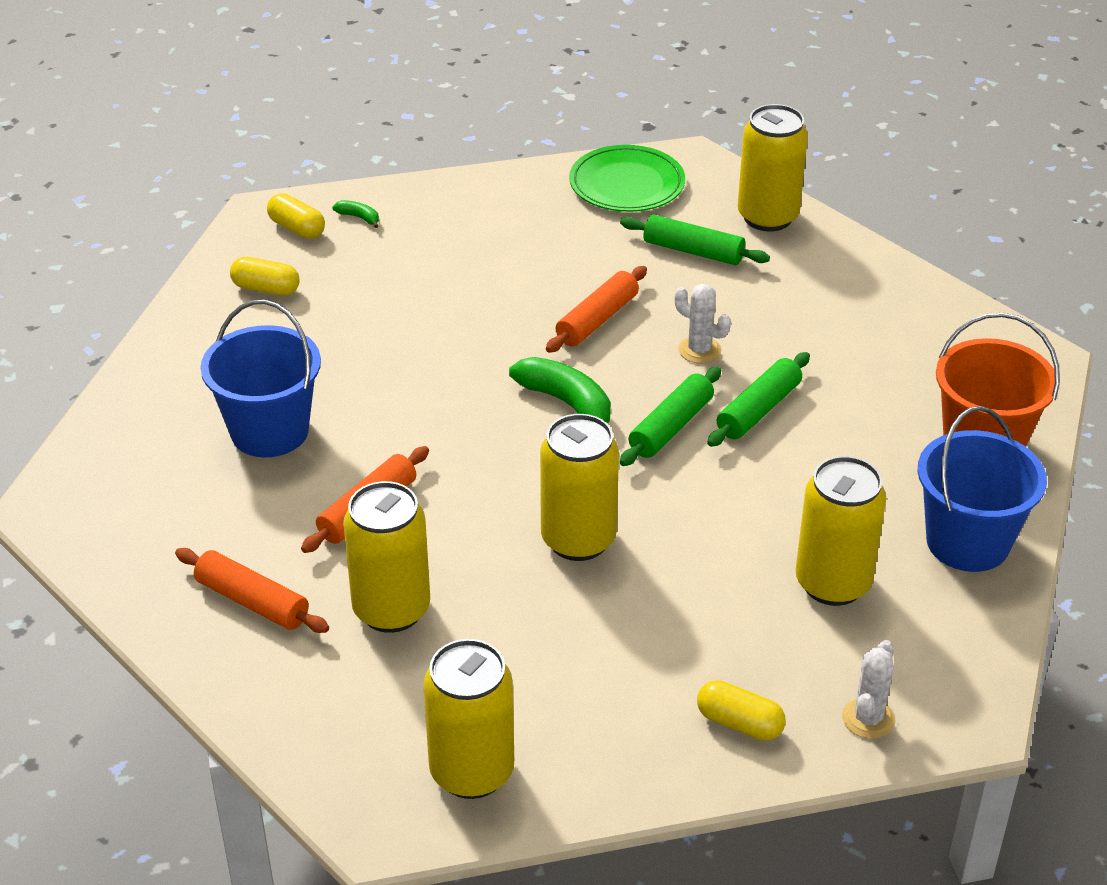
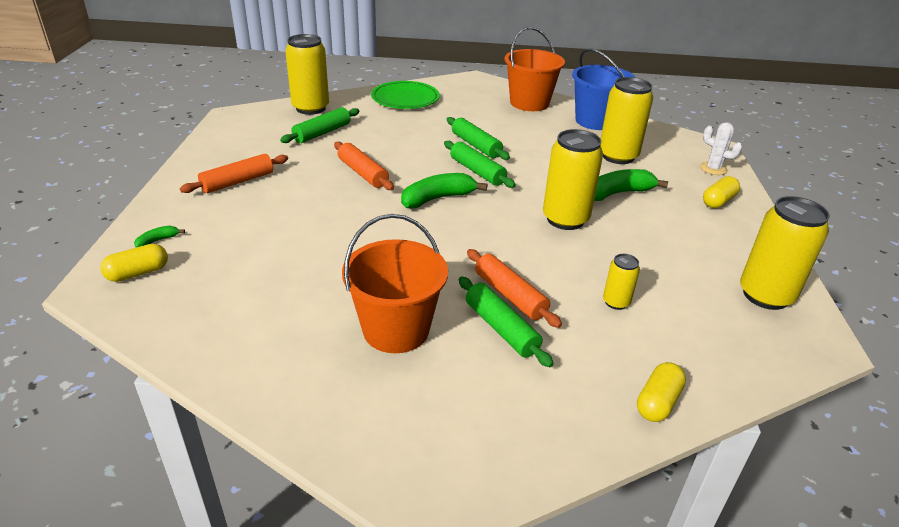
camera: 75 degrees left, 5 degrees down
(252, 602) = (596, 370): orange rolling pin -> orange rolling pin (238, 182)
(266, 289) = (206, 303): yellow capsule -> yellow capsule (657, 402)
(269, 431) = (396, 330): blue bucket -> orange bucket
(301, 513) = (501, 328): none -> green rolling pin
(391, 610) = (616, 302): yellow can -> yellow can, size x0.50
(627, 184) = (235, 137): green plate -> green plate (405, 99)
(694, 593) = (618, 193): none -> green banana
(699, 350) = (414, 150): white cactus -> none

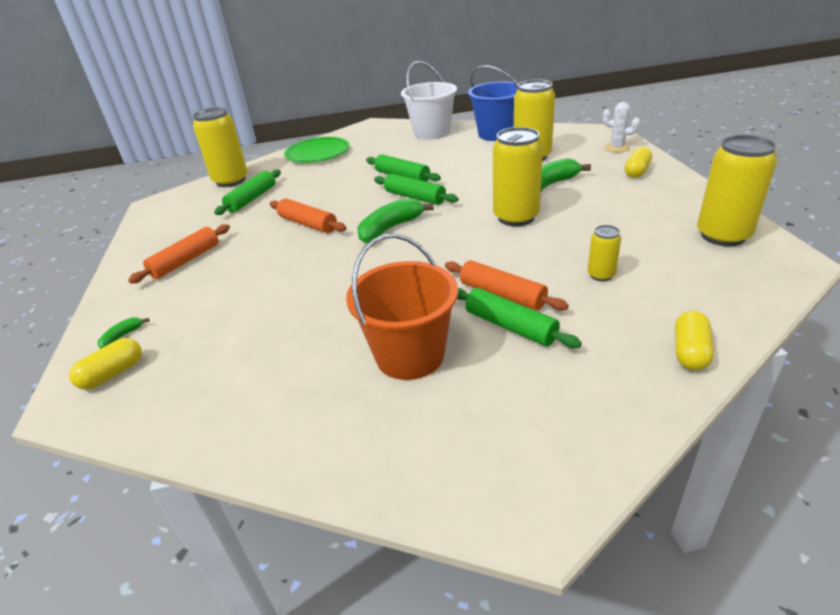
camera: 10 degrees left, 0 degrees up
(529, 103) = (432, 133): orange bucket -> white bucket

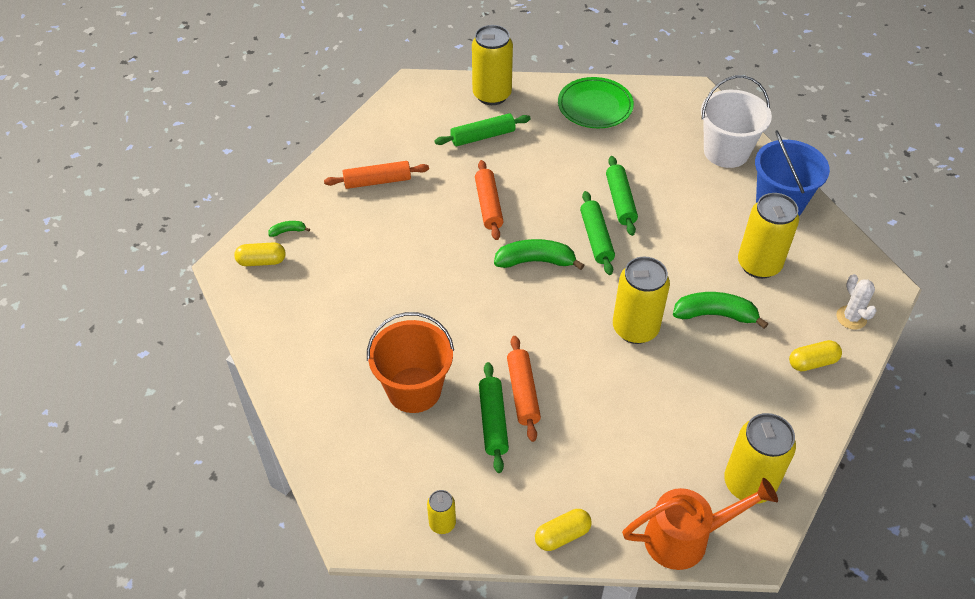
camera: 40 degrees right, 15 degrees up
(601, 275) = (606, 435): yellow can -> yellow can (442, 523)
(754, 286) = (686, 538): none -> orange watering can

